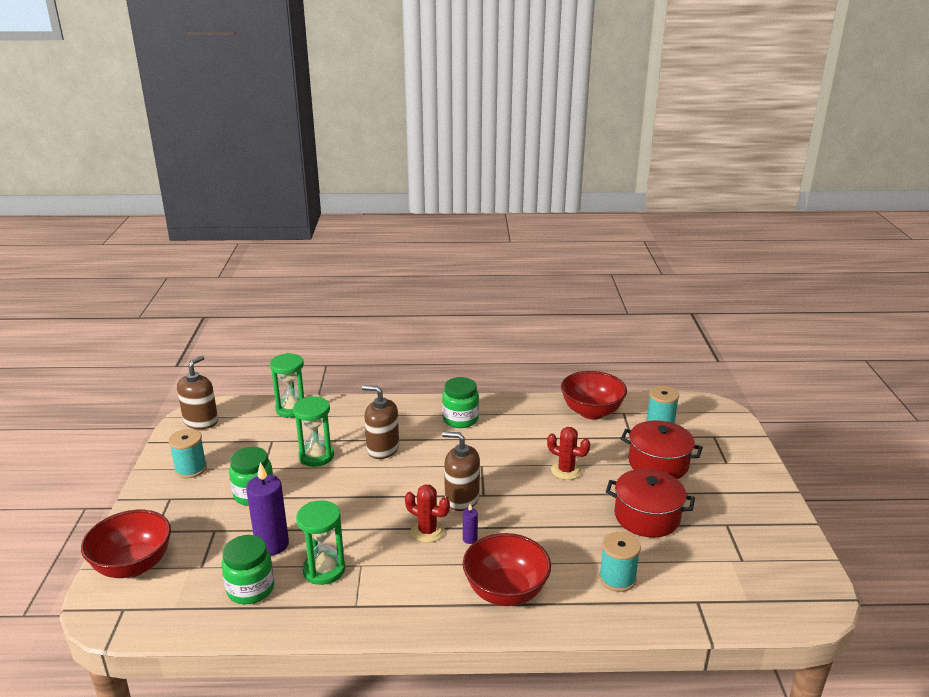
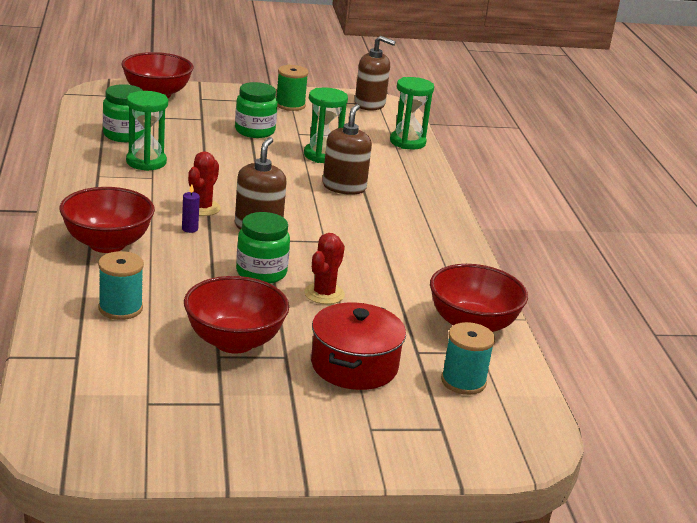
camera: 80 degrees right, 0 degrees up
(191, 469) = (290, 105): turquoise spool -> green spool
(272, 545) = (181, 141): purple candle -> none
(460, 419) = (419, 232): green jar -> green jar (261, 273)
(647, 516) = (234, 341): red pot -> red bowl

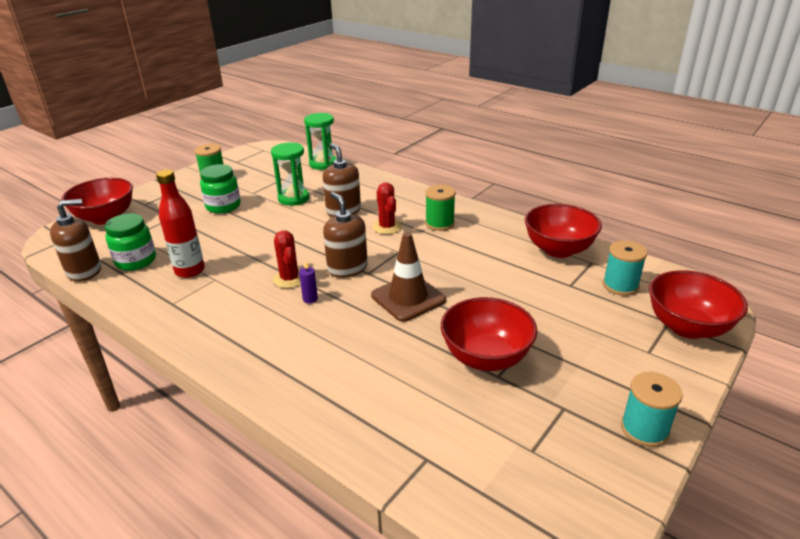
camera: 40 degrees left, 5 degrees up
(107, 244) = (277, 351): red bowl -> red bowl (687, 327)
(120, 308) = (380, 393): turquoise spool -> turquoise spool (644, 429)
(146, 162) = (190, 271): green hourglass -> red bottle
(261, 273) = (408, 298): green jar -> brown traffic cone
(324, 294) = (464, 285): red cactus -> red cactus (387, 227)
(354, 366) = (565, 319): red pot -> none
(370, 104) = (260, 153): brown soap dispenser -> brown soap dispenser (84, 271)
(407, 243) = (439, 223): none -> green spool

